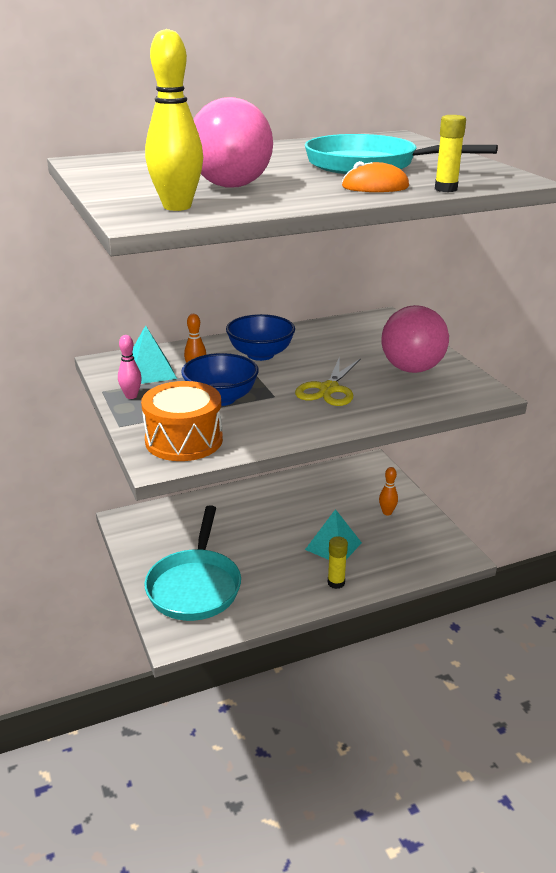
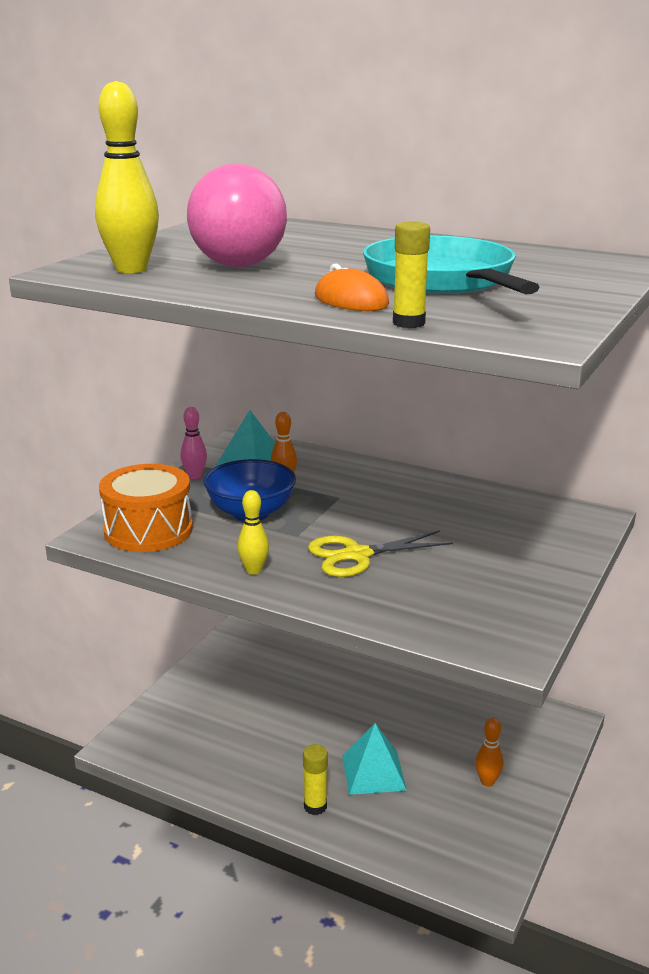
camera: 50 degrees right, 5 degrees down
(195, 586) = (203, 717): turquoise pan -> none
(260, 354) = (373, 493): blue bowl -> none
(298, 425) = (254, 570): none -> yellow bowling pin
(412, 369) = (488, 582): pink ball -> none

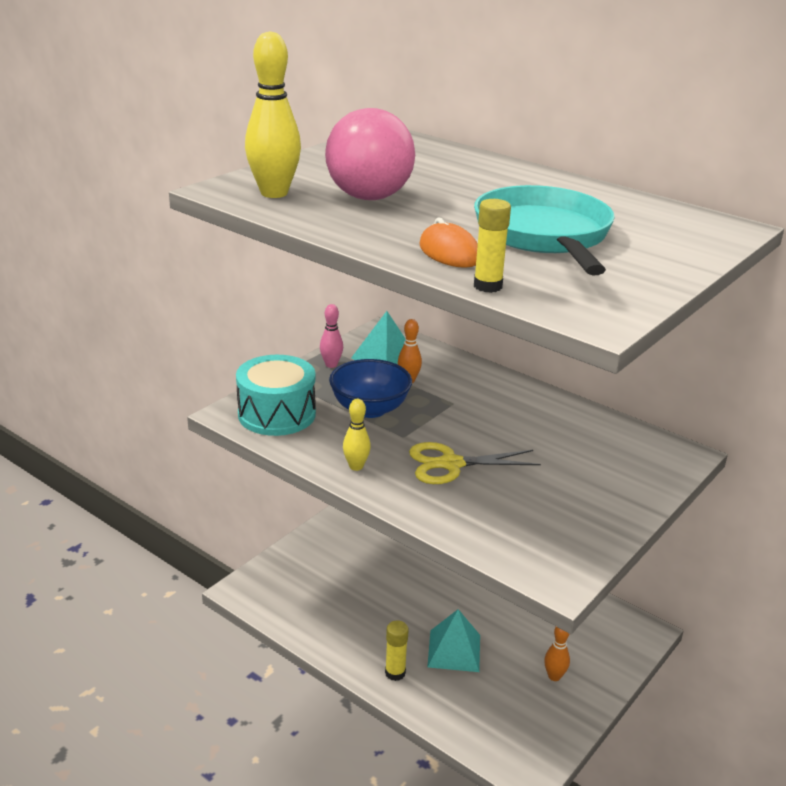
camera: 10 degrees right, 5 degrees up
(148, 530) = (276, 414): orange drum -> turquoise drum

